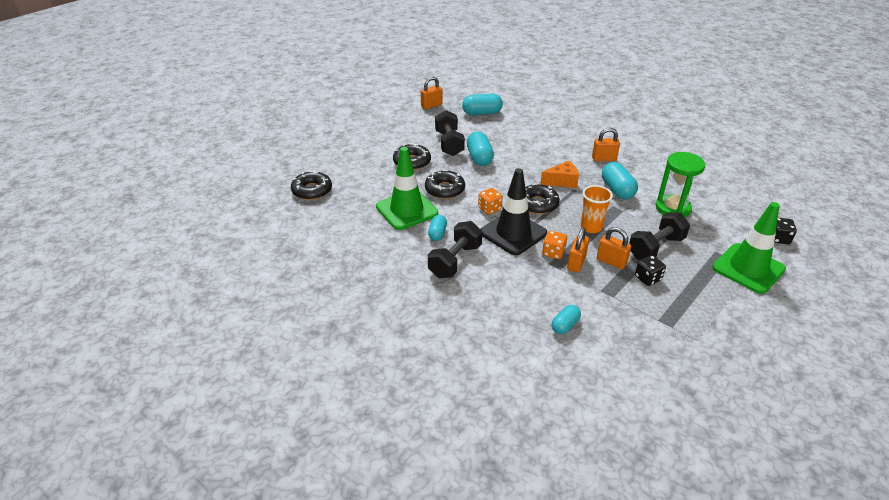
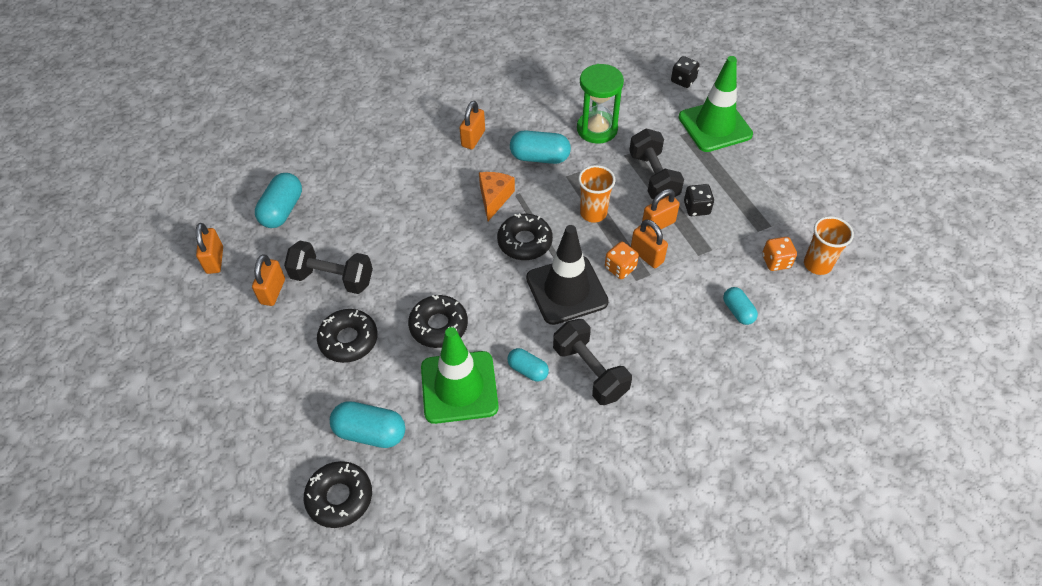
camera: 65 degrees left, 15 degrees up
(425, 128) = (273, 291): none -> orange padlock
(479, 158) = (390, 258): turquoise capsule -> turquoise capsule (370, 432)
(489, 209) = (507, 294): orange dice -> orange dice (776, 261)
(657, 366) = (817, 264): none -> orange cup

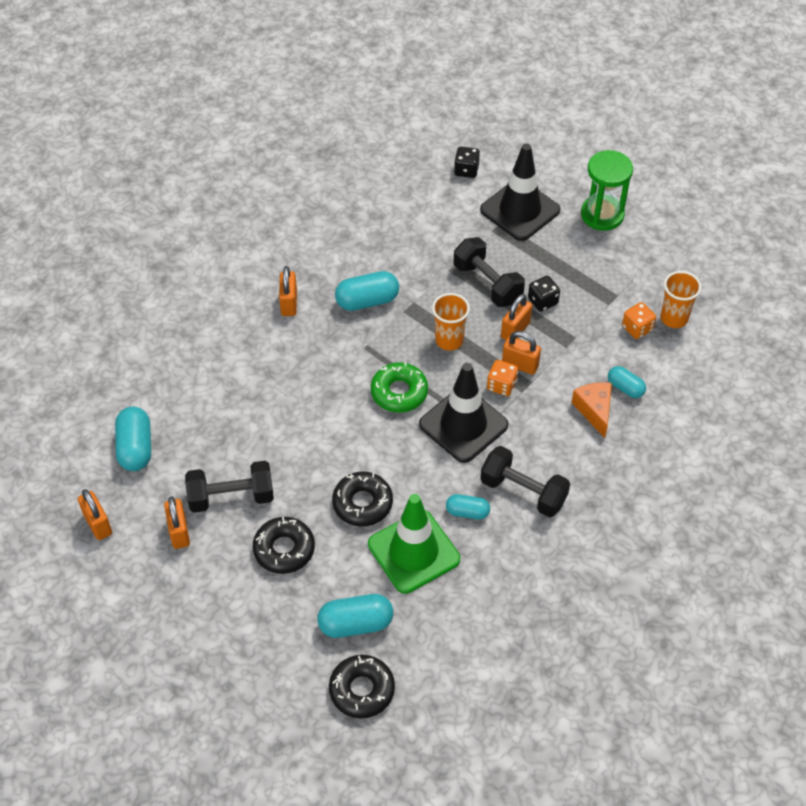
camera: 25 degrees left, 0 degrees up
(494, 198) = (345, 359): orange cheese -> orange cheese (594, 410)
(524, 242) = (399, 392): black donut -> green donut
(597, 129) = (408, 251): green hourglass -> green hourglass (602, 215)
(715, 126) = (520, 210): green traffic cone -> black traffic cone

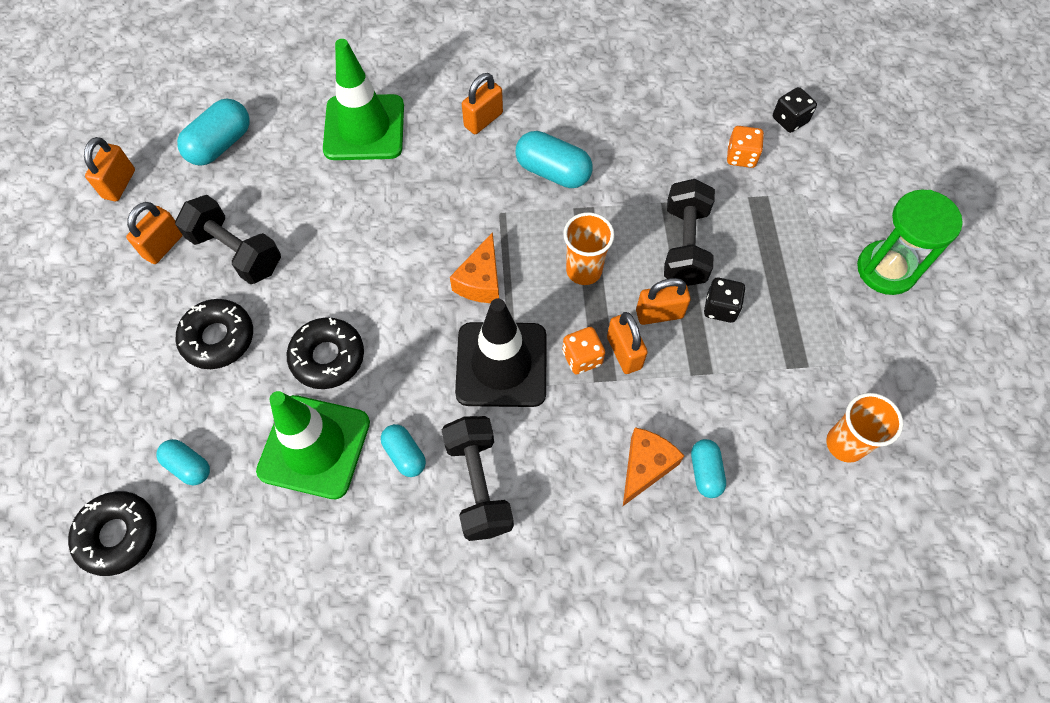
camera: 45 degrees right, 10 degrees up
(219, 365) = (364, 128): none -> green traffic cone
(355, 624) = (188, 466): turquoise capsule -> turquoise capsule, size x0.62
(399, 392) = (481, 281): green donut -> orange cheese
(520, 210) = (801, 198): black traffic cone -> none
(637, 328) = (790, 420): orange dice -> orange dice (741, 156)

